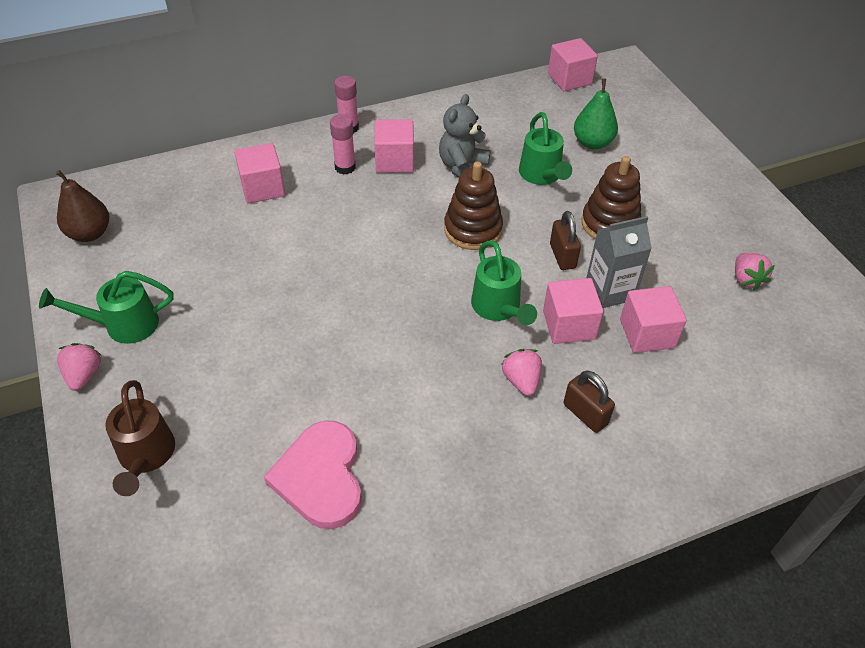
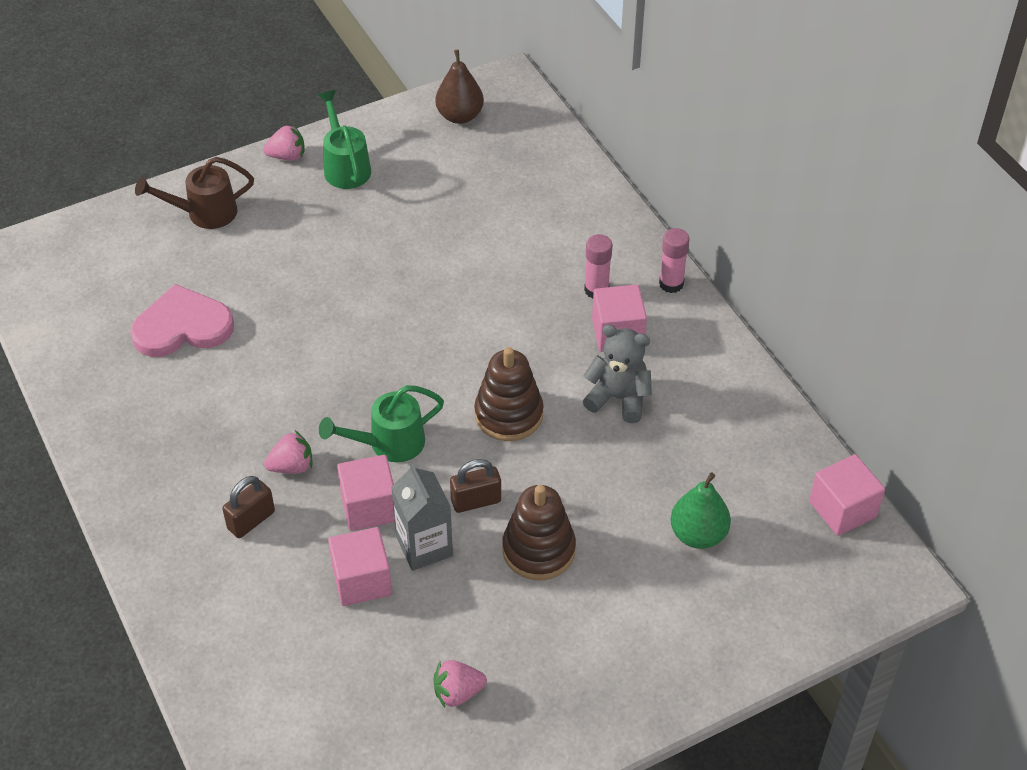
camera: 85 degrees right, 0 degrees up
(263, 188) = (548, 227): pink cube -> none
(542, 175) = (618, 479): green watering can -> none

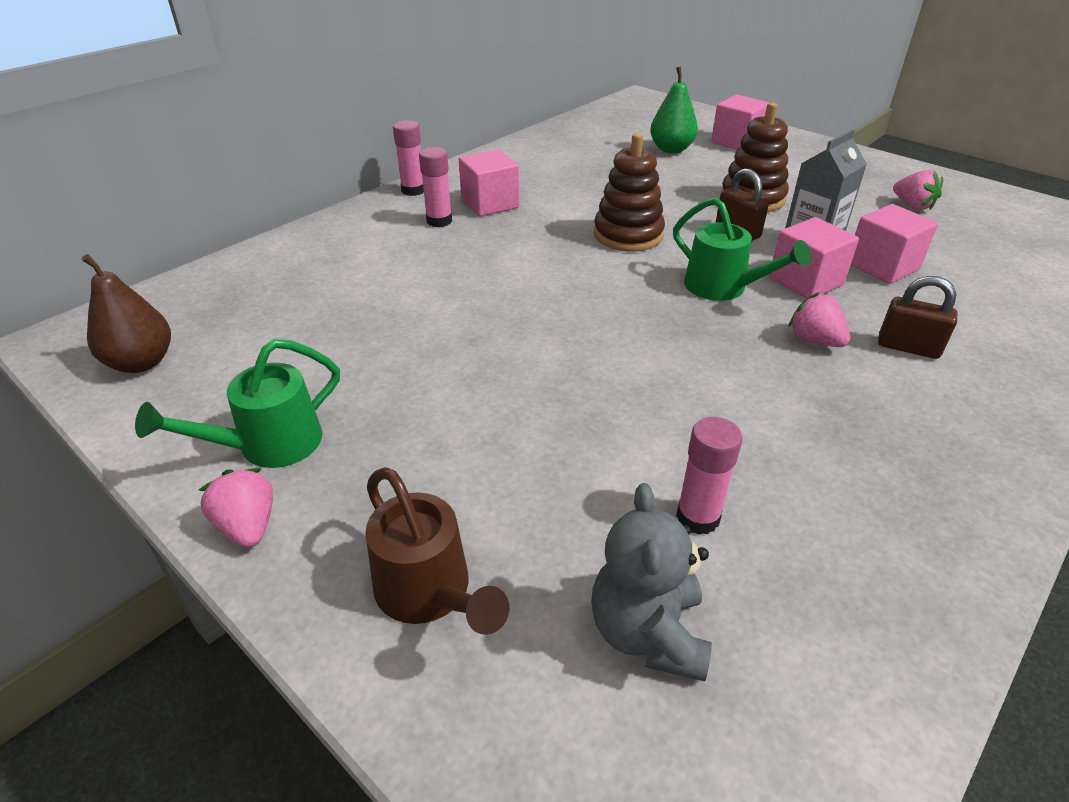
camera: 110 degrees left, 10 degrees down
(182, 326) = (697, 517): pink heart -> pink glue stick
(618, 398) = (567, 192): grey teddy bear -> grey teddy bear (648, 633)
(842, 509) = (602, 114): pink cube -> pink cube (736, 142)

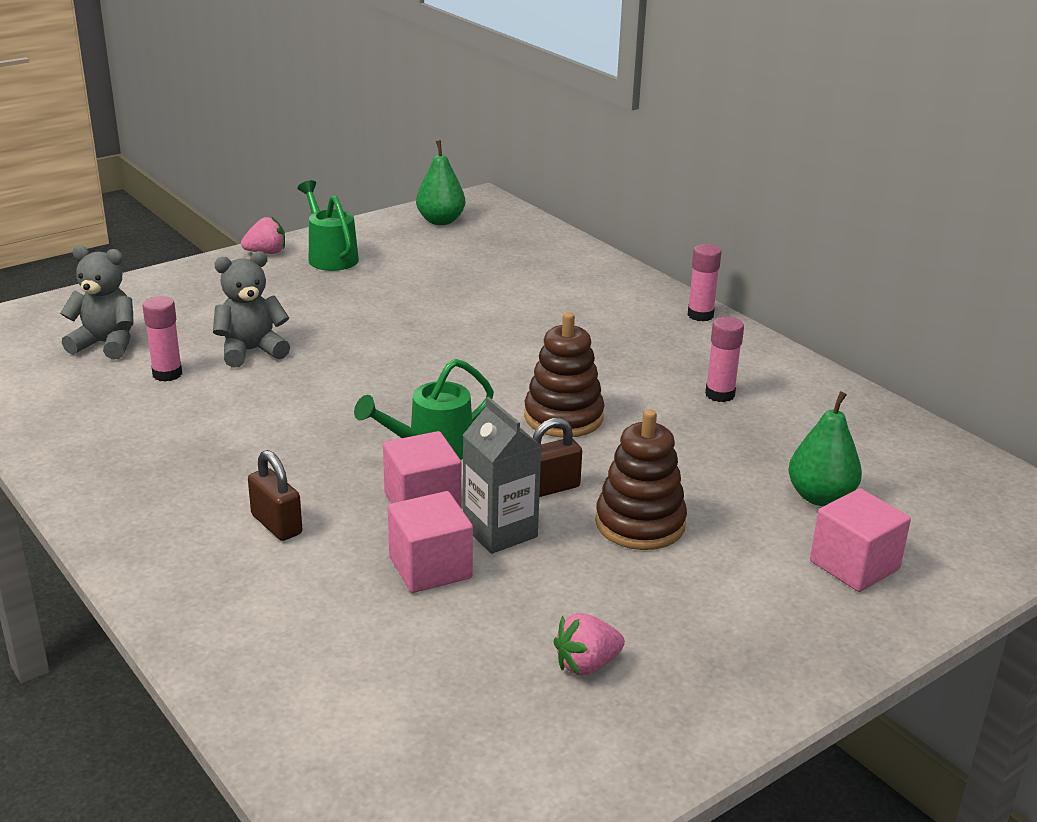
camera: 100 degrees right, 10 degrees down
(141, 362) = (440, 221): brown pear -> green pear
(430, 593) = (181, 293): brown watering can -> none
(439, 221) = (624, 323): pink glue stick -> pink glue stick (720, 394)
(490, 203) = (659, 351): pink cube -> none
(596, 451) = (251, 351): none -> grey teddy bear
(814, 340) = (318, 475): pink strawberry -> none
(908, 347) = (276, 525): brown padlock -> brown padlock turned 75 degrees counterclockwise

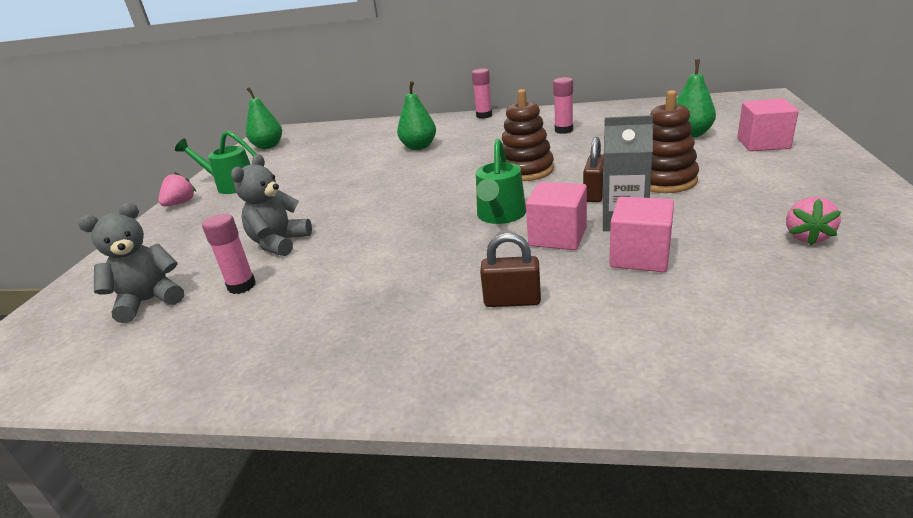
camera: 40 degrees left, 0 degrees up
(548, 316) = (419, 147): none -> green pear

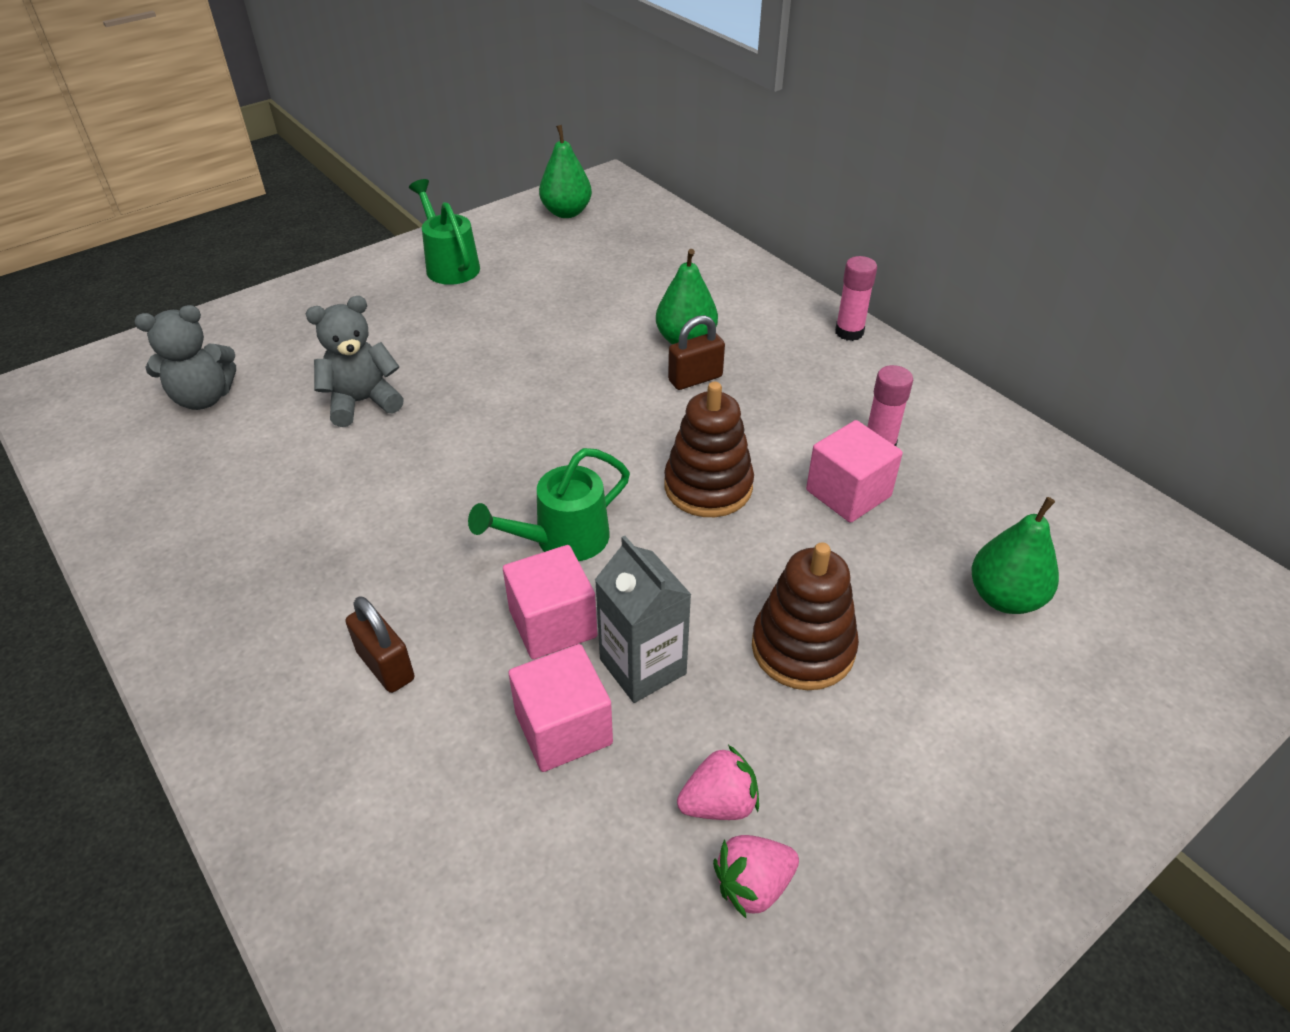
camera: 40 degrees right, 15 degrees up
(149, 301) = (203, 398): grey teddy bear -> grey teddy bear turned 150 degrees clockwise
(180, 203) = (381, 262): pink strawberry -> pink strawberry (719, 803)
(242, 286) = (269, 439): pink glue stick -> none
(595, 194) = (697, 595): brown padlock -> brown padlock (695, 379)
(763, 143) = (1054, 705): pink cube -> pink cube (848, 493)

